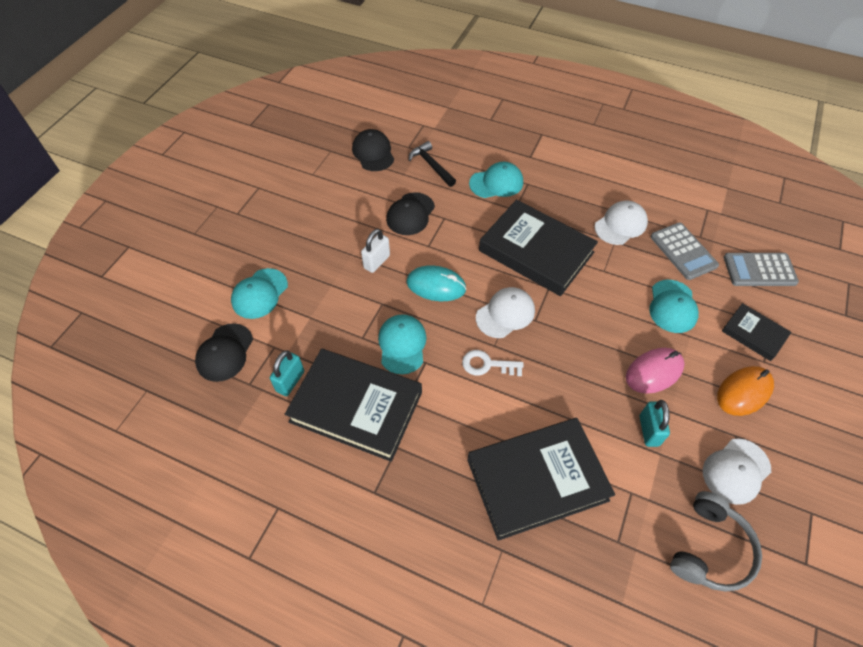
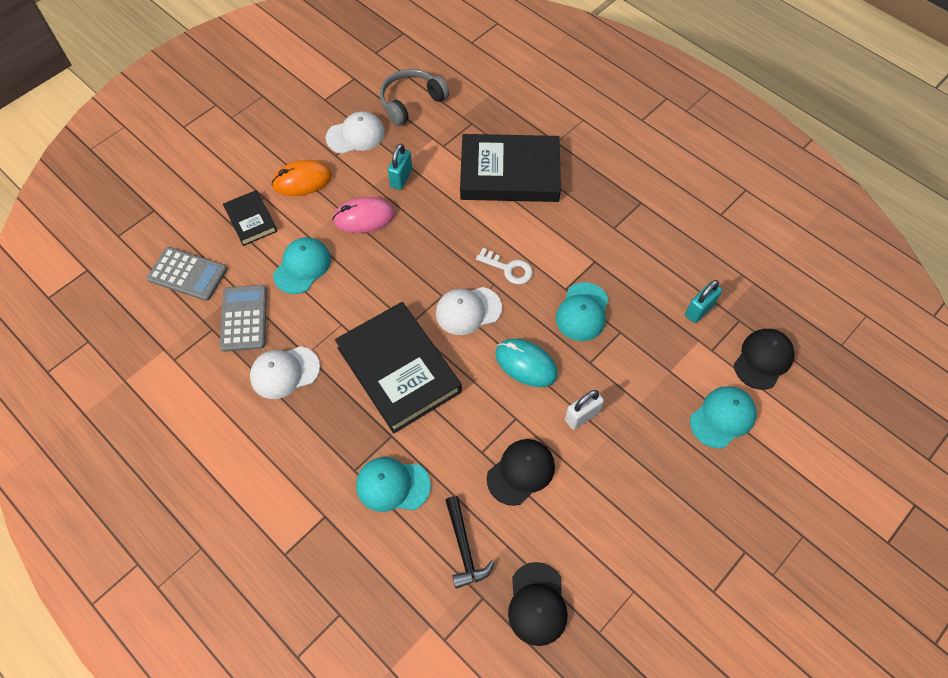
camera: 160 degrees left, 5 degrees up
(356, 407) = (641, 269): black book -> none

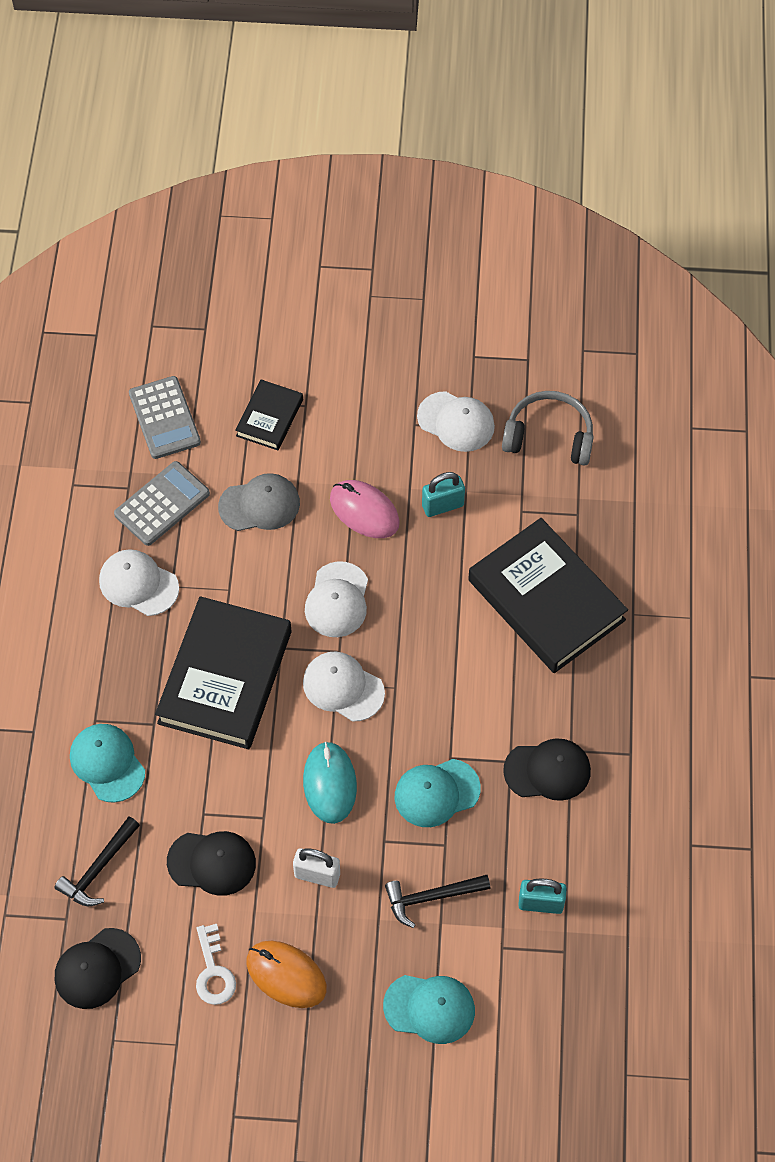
camera: 50 degrees right, 0 degrees up
(302, 181) = (355, 422): orange mouse -> orange mouse (286, 975)
(302, 267) = (259, 505): turquoise cap -> grey cap
(407, 272) = (337, 600): none -> white cap
(509, 268) = (426, 687): white key -> white key (214, 972)
(649, 363) = (431, 897): none -> black hammer
(763, 359) = (535, 1005): black cap -> black cap (547, 771)

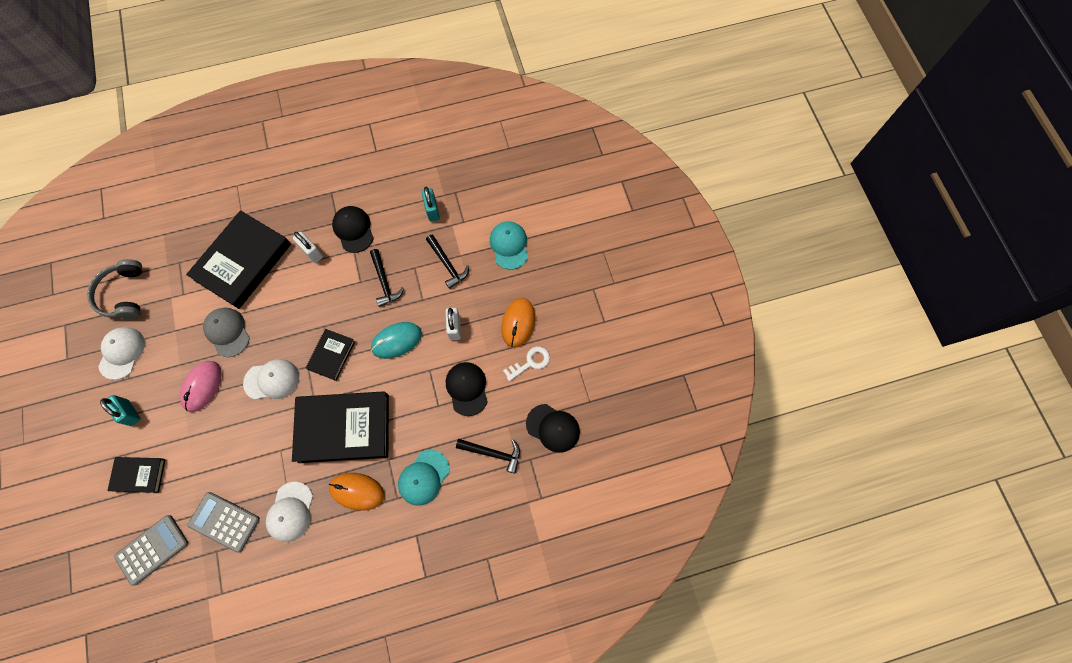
camera: 110 degrees left, 10 degrees up
(128, 672) = (357, 491): none -> orange mouse
(259, 505) = (211, 455): grey cap -> grey cap (227, 332)
(343, 687) = (331, 355): white cap -> black book
(436, 793) = (384, 282): turquoise cap -> black hammer
(442, 506) = (188, 340): turquoise padlock -> turquoise padlock (130, 413)
(528, 700) = (312, 252): none -> white padlock

